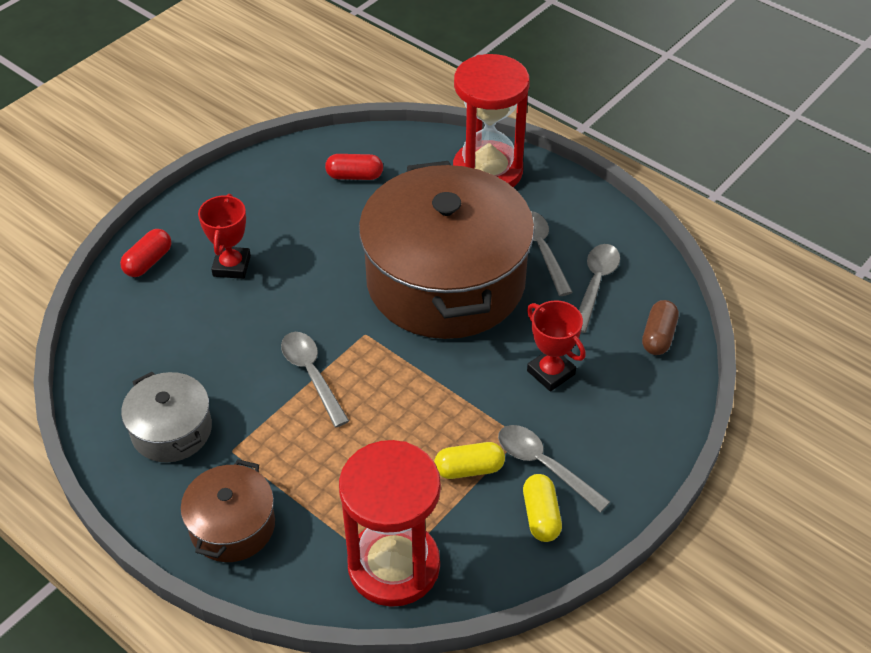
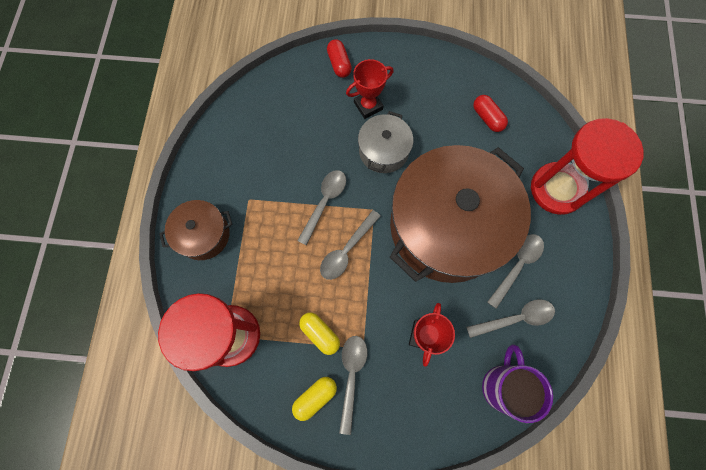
camera: 55 degrees right, 25 degrees up
(148, 262) = (339, 64): red capsule -> red capsule turned 75 degrees clockwise
(171, 430) = (241, 161): grey pot -> grey pot (383, 151)
(390, 386) = (347, 250): none -> grey spoon
(658, 336) = (503, 386): brown capsule -> purple mug

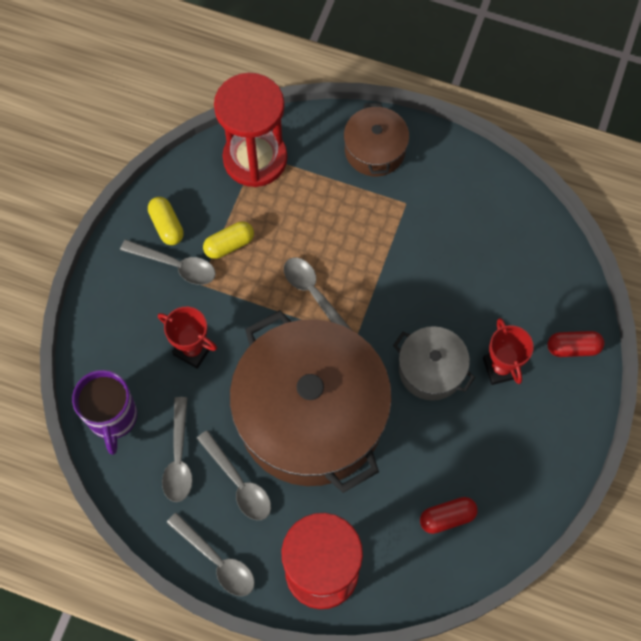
camera: 105 degrees right, 5 degrees down
(324, 203) = (379, 284): grey spoon -> grey spoon (217, 560)
(503, 386) = (112, 417): purple mug -> purple mug turned 60 degrees clockwise

